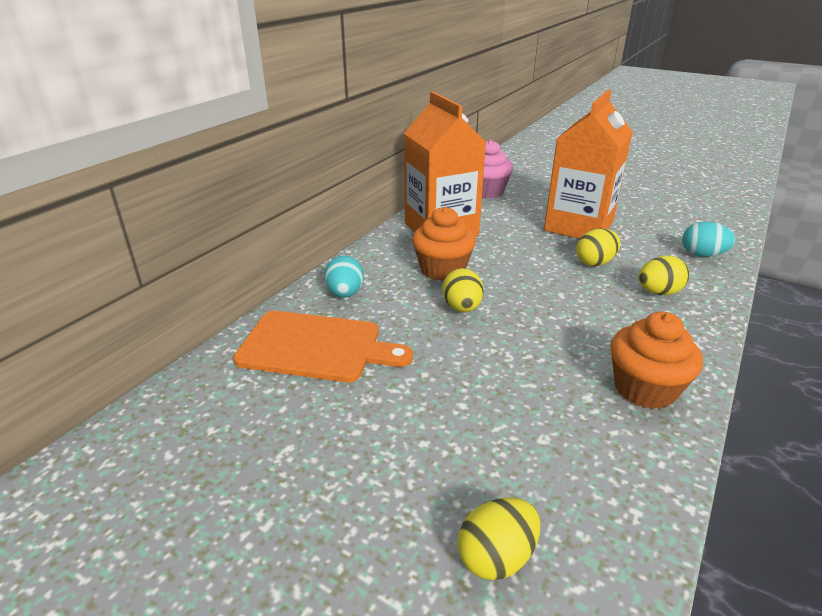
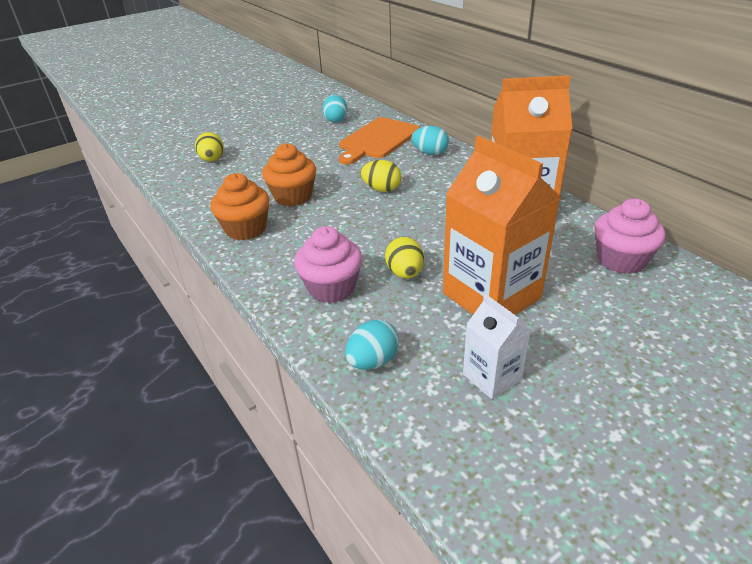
camera: 115 degrees right, 5 degrees up
(235, 423) = (336, 120): none -> turquoise egg
(442, 269) = (441, 193): orange cupcake -> orange cupcake (293, 196)
(654, 217) = (492, 377): none -> white carton
(658, 292) = (331, 288): yellow egg -> pink cupcake

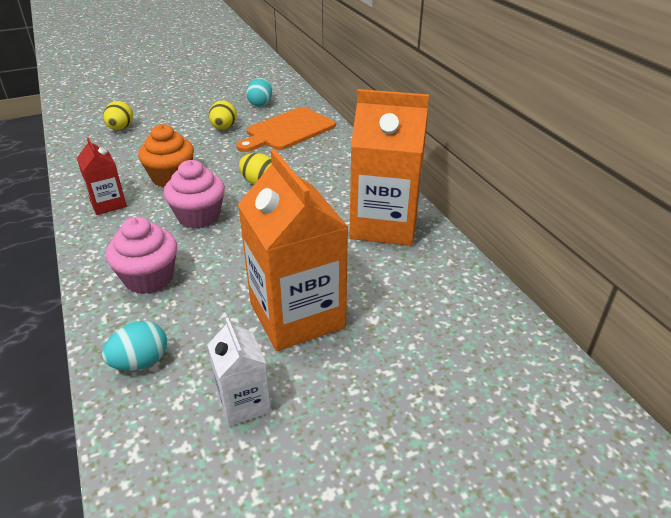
camera: 10 degrees right, 0 degrees up
(246, 229) = (108, 204): orange cupcake -> red carton
(405, 273) = (227, 276): yellow egg -> yellow egg (224, 128)
(430, 153) = (330, 152): turquoise egg -> none
(621, 260) = (455, 301): pink cupcake -> pink cupcake (199, 216)

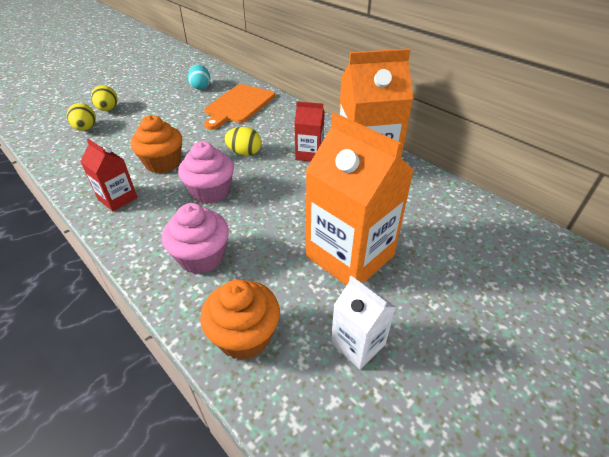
camera: 20 degrees left, 5 degrees up
(140, 362) = (244, 336): turquoise egg -> orange cupcake
(224, 128) = (182, 112): yellow egg -> yellow egg (108, 109)
(328, 199) = (309, 154): none -> red carton

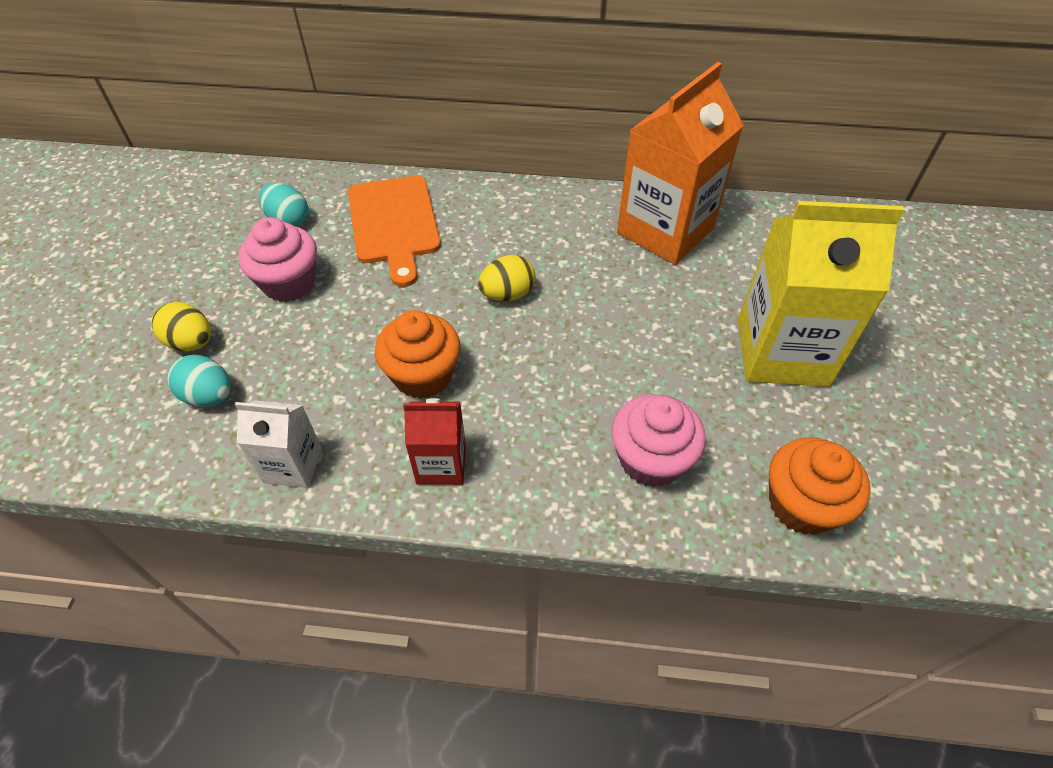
camera: 40 degrees left, 10 degrees up
(86, 129) = (209, 396): yellow egg -> turquoise egg
(211, 192) = (545, 375): pink cupcake -> pink cupcake (289, 283)
(309, 154) = (586, 250): red carton -> none
(350, 256) = (782, 352): orange carton -> yellow carton
(358, 344) = (891, 435): white carton -> white carton (293, 465)

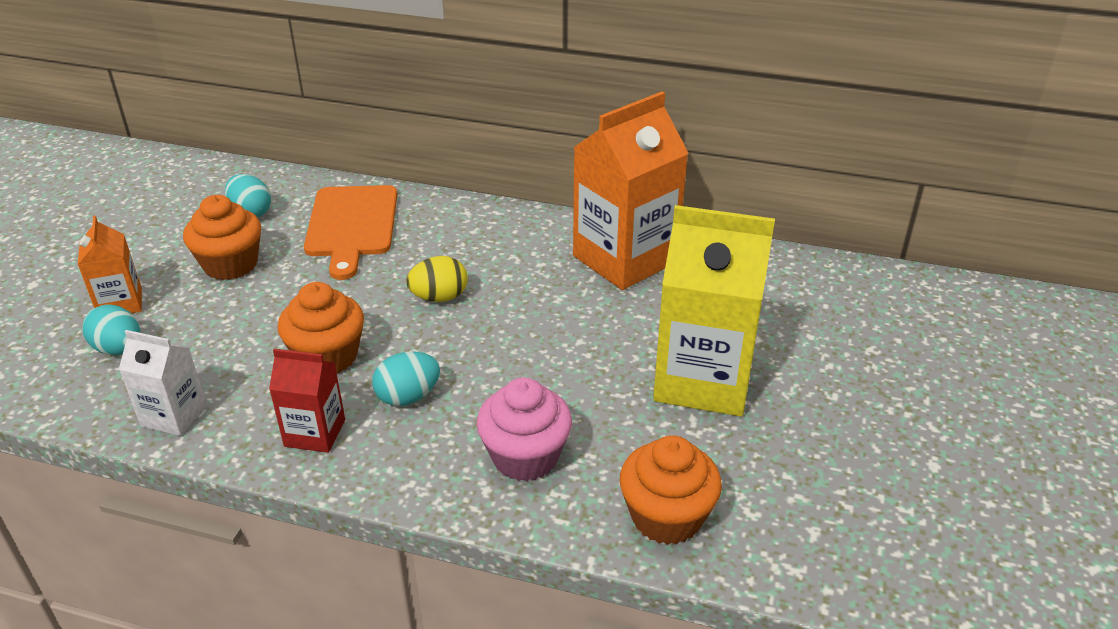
camera: 10 degrees right, 15 degrees down
(191, 342) = (120, 303): yellow egg -> orange carton
(289, 283) = (230, 264): pink cupcake -> orange cupcake
(517, 409) = (408, 397): none -> turquoise egg

